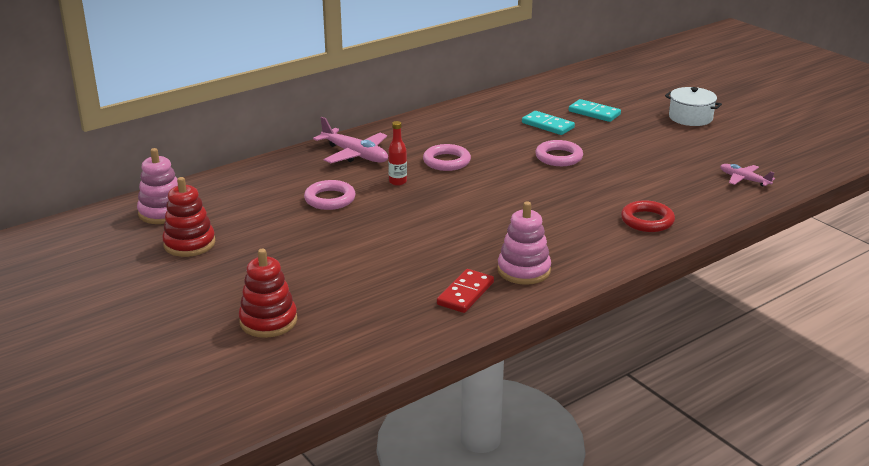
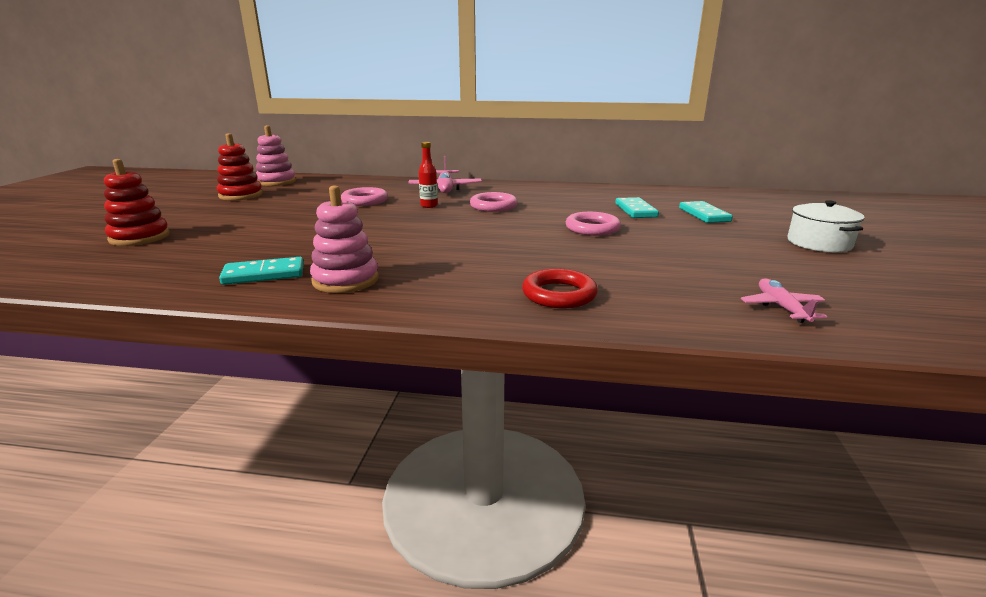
camera: 45 degrees right, 5 degrees down
(465, 293) = (264, 274): red domino -> turquoise domino

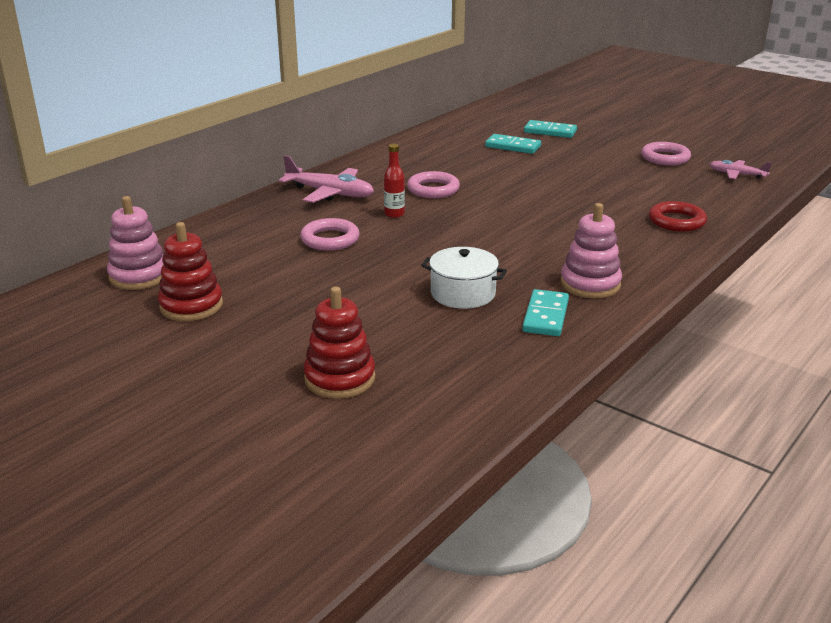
camera: 60 degrees left, 5 degrees up
(592, 228) = (545, 173): pink ring -> pink ring (665, 158)
(819, 243) = (644, 127): white pot -> white pot (463, 293)

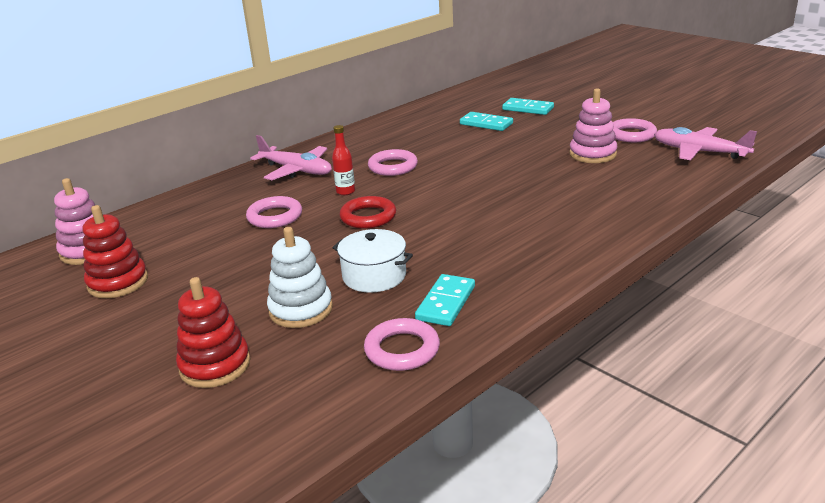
camera: 10 degrees right, 0 degrees up
(402, 326) = (301, 309): none -> white stacking toy
(521, 358) = (402, 349): none -> pink ring
(590, 284) = (505, 269): pink stacking toy -> pink stacking toy (592, 154)
(676, 221) = (619, 201): red ring -> red ring (368, 217)
(737, 175) = (700, 152): pink plane -> pink plane, size x1.66

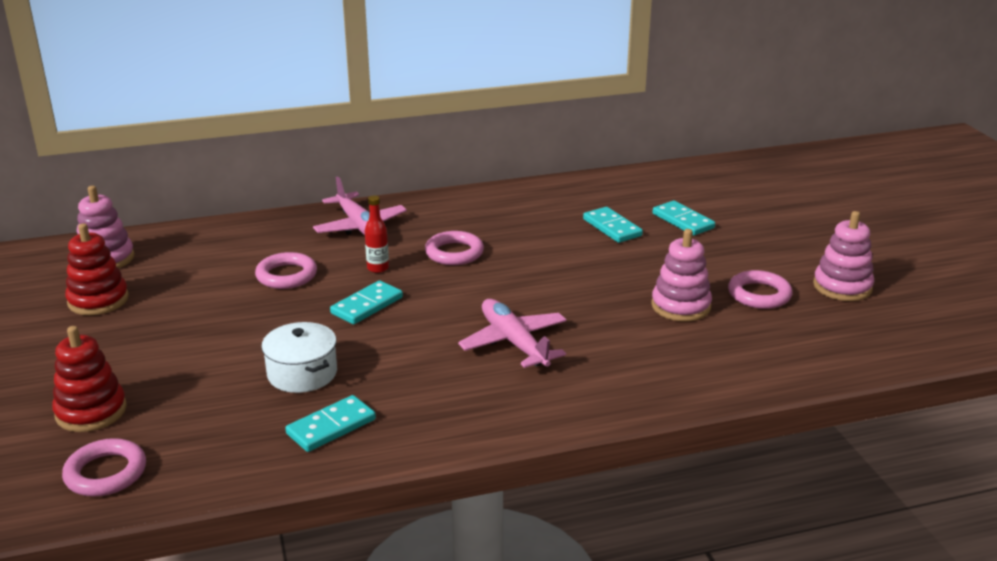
camera: 25 degrees right, 0 degrees up
(301, 309) = (207, 384): white stacking toy -> none
(368, 217) = (367, 305): red ring -> turquoise domino
(402, 349) = (244, 458): pink ring -> pink ring (106, 473)
(673, 117) = (842, 287): none -> pink stacking toy
(700, 152) = (810, 345): pink plane -> pink plane (514, 343)

